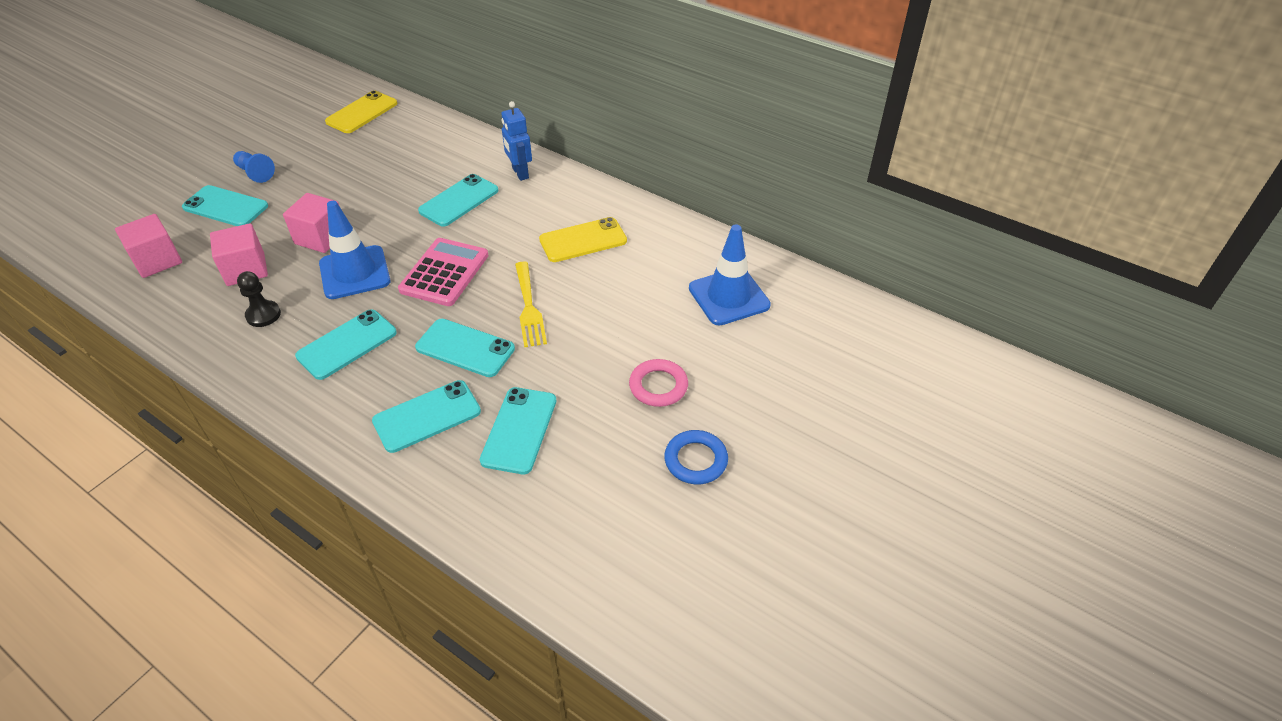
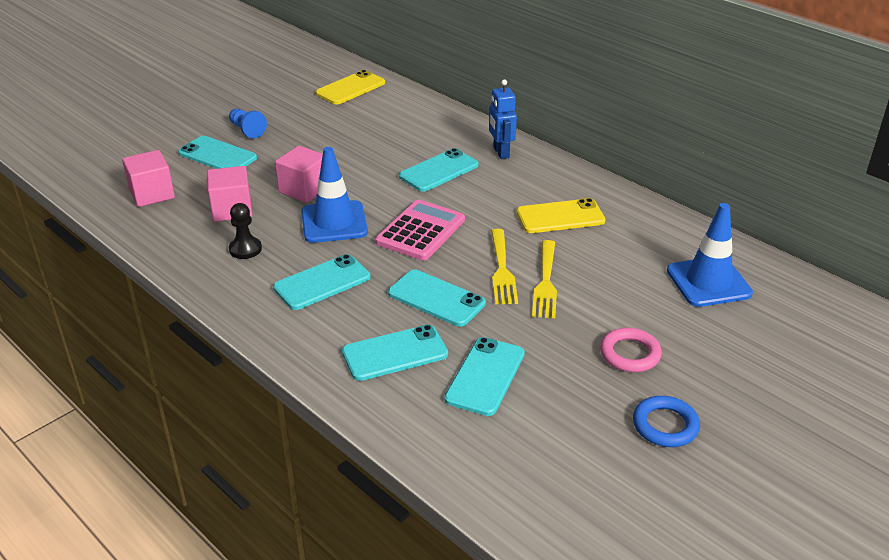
camera: 10 degrees right, 10 degrees down
(572, 316) = (545, 282): none -> yellow fork

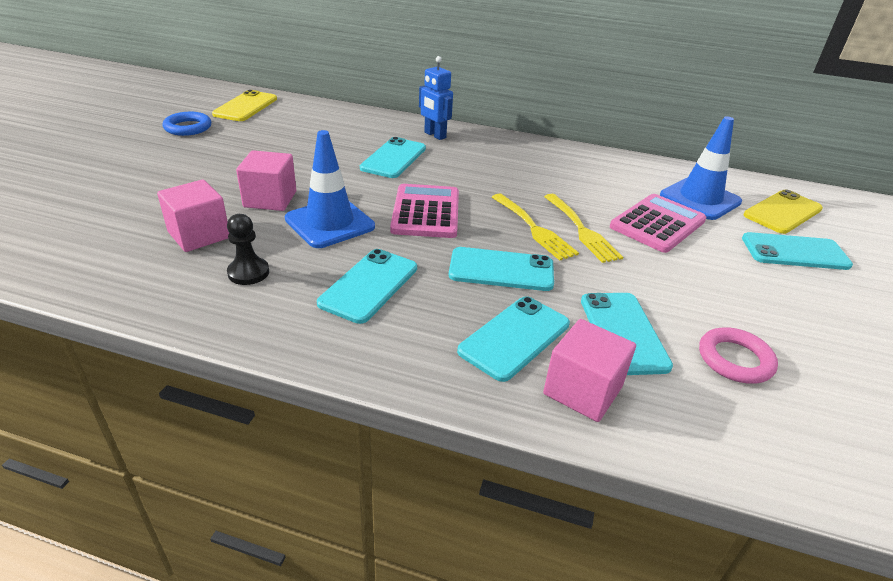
camera: 30 degrees left, 0 degrees up
(152, 194) = (78, 240): pink cube -> pink cube (582, 390)
(217, 155) = (140, 185): turquoise phone -> turquoise phone (794, 252)
(247, 130) = (159, 157): blue pawn -> none
(560, 217) = (536, 174): yellow phone -> yellow phone (782, 212)
(629, 295) = (657, 224): none -> pink calculator
(630, 354) = (714, 272): pink ring -> pink ring (735, 359)
(665, 425) = (812, 327): blue ring -> blue ring (188, 127)

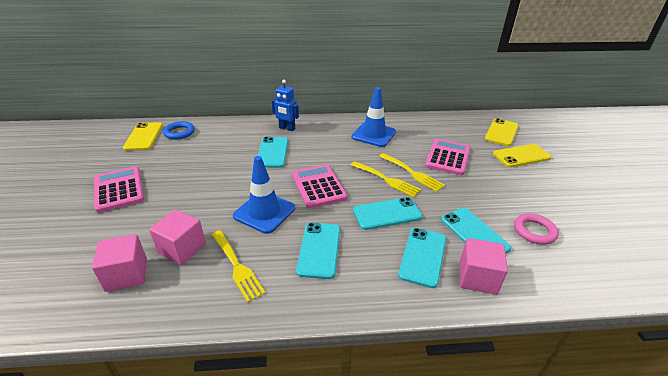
camera: 20 degrees left, 0 degrees up
(176, 155) = (119, 189): none -> pink calculator
(188, 127) = (112, 164): blue ring -> blue ring (179, 132)
(248, 272) = (236, 266): black pawn -> yellow fork
(270, 199) = (212, 206): pink cube -> pink cube (126, 274)
(700, 199) = (458, 135): blue traffic cone -> blue traffic cone (373, 134)
(794, 252) = (521, 156): turquoise phone -> yellow phone

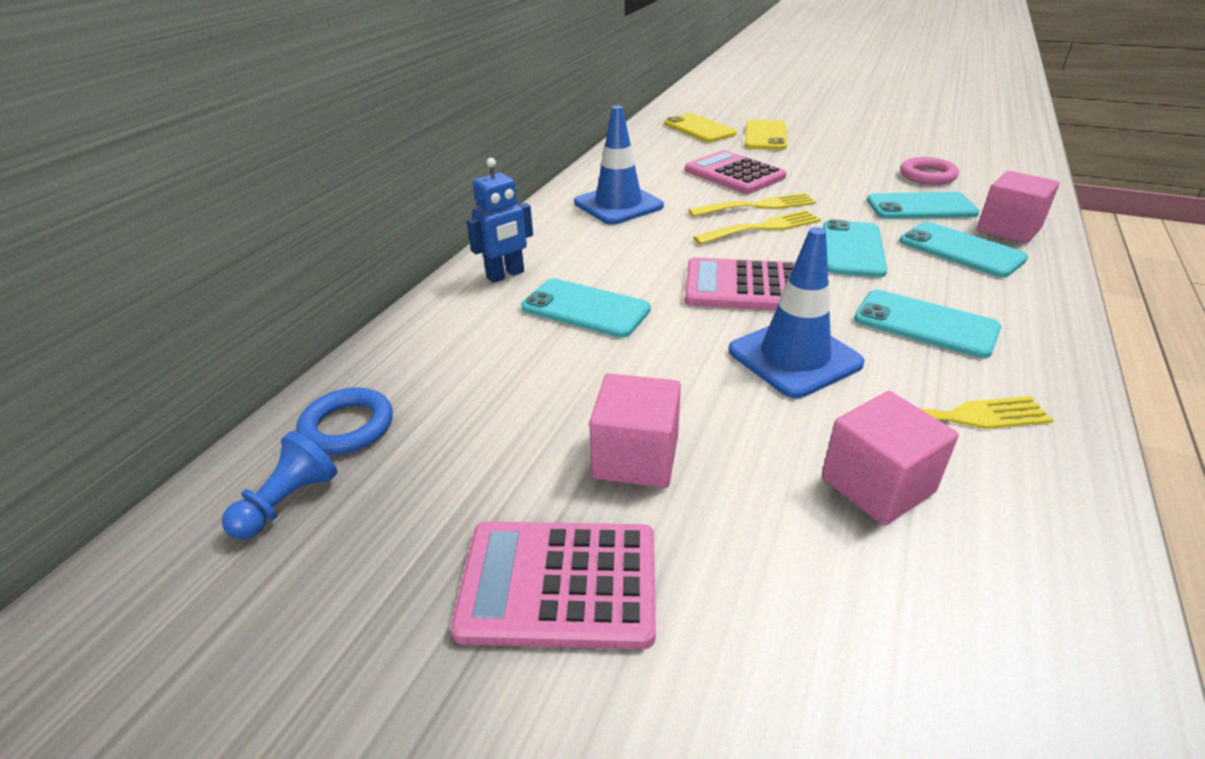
camera: 60 degrees left, 0 degrees up
(126, 274) = (952, 591): pink cube -> pink cube (636, 457)
(144, 136) = (288, 502): yellow phone -> blue pawn

